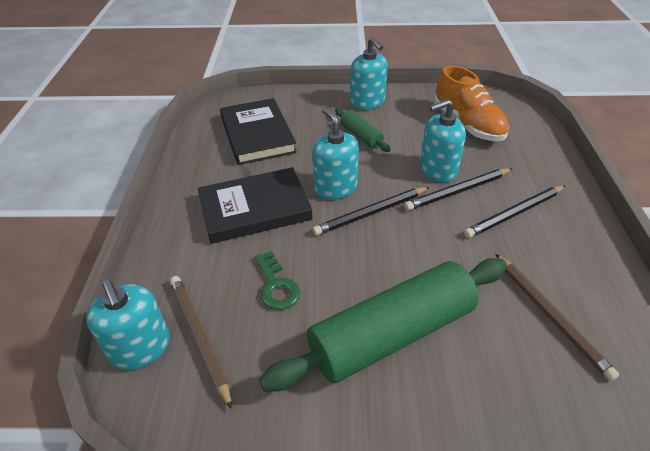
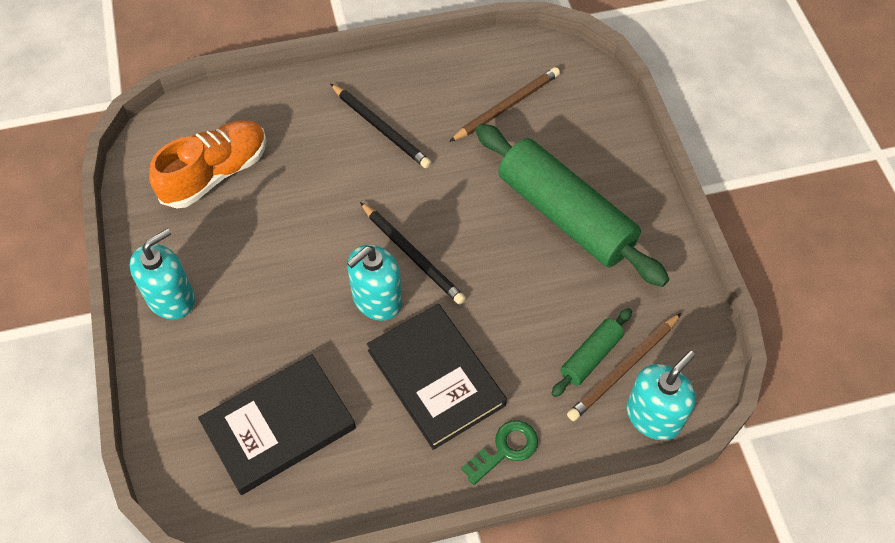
camera: 105 degrees left, 15 degrees up
(276, 286) = (543, 320): green key -> green key (505, 449)
(361, 136) = (261, 291): green rolling pin -> green rolling pin (591, 356)
(437, 170) = (320, 199): turquoise soap dispenser -> none
(458, 191) = (356, 178): black pencil -> none

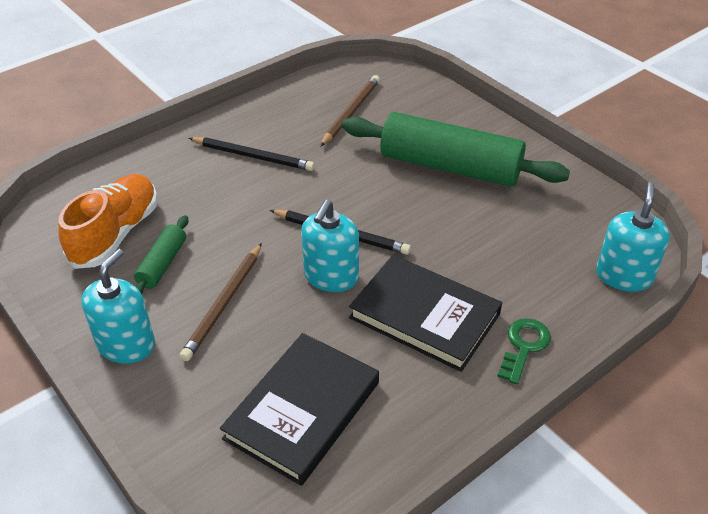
camera: 25 degrees left, 15 degrees down
(591, 356) = (543, 253): green rolling pin -> green rolling pin (162, 264)
(623, 369) = (575, 252): brown pencil -> brown pencil (224, 303)

